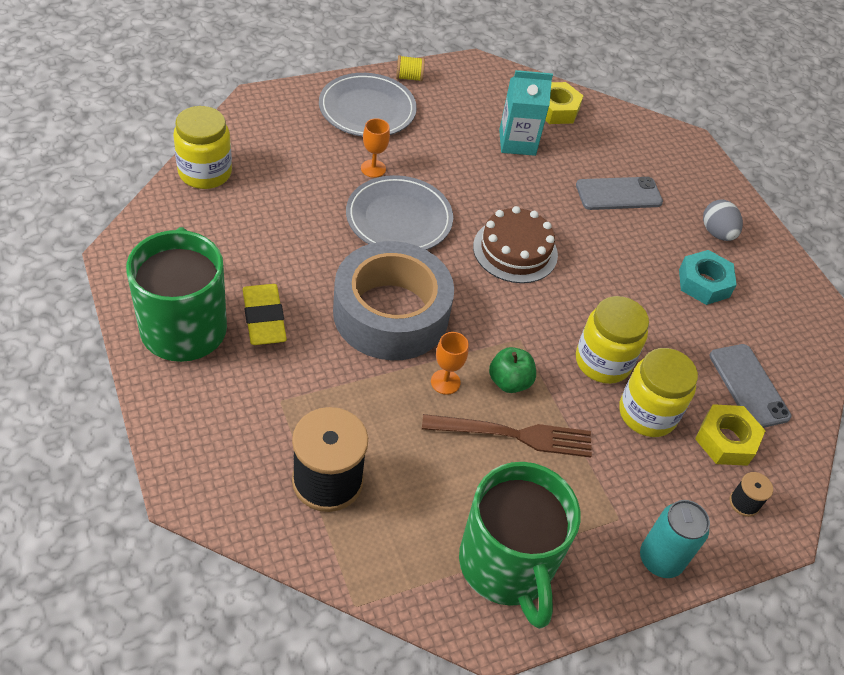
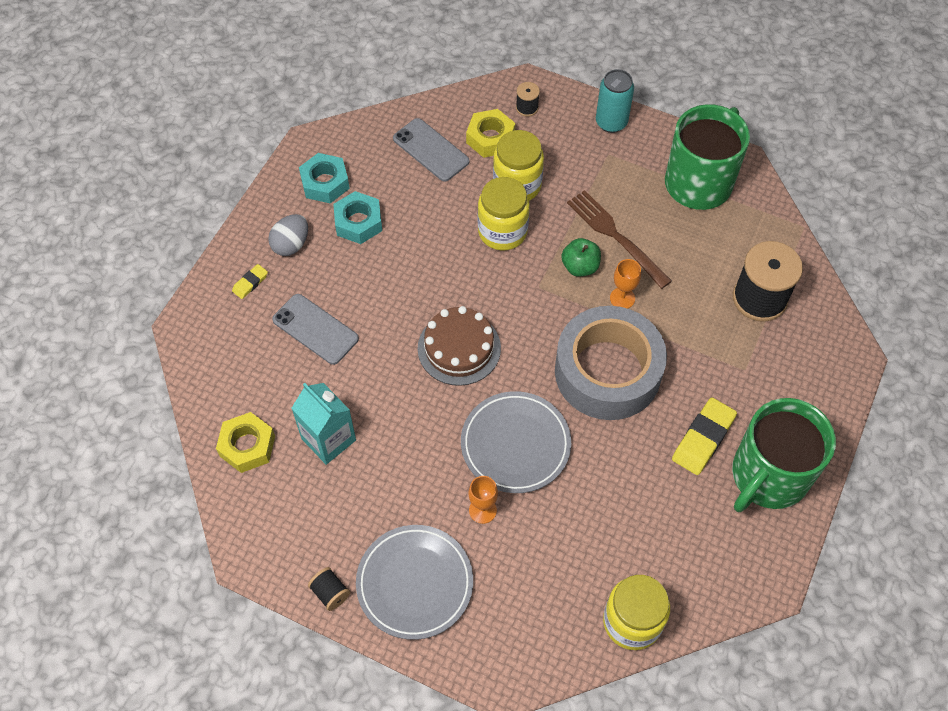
camera: 125 degrees left, 10 degrees up
(409, 77) = (330, 593): yellow spool -> black spool
(698, 191) = (250, 283): none -> yellow eraser
(748, 386) = (431, 150): grey phone -> grey phone turned 75 degrees counterclockwise
(769, 293) = (325, 183): none -> turquoise nut

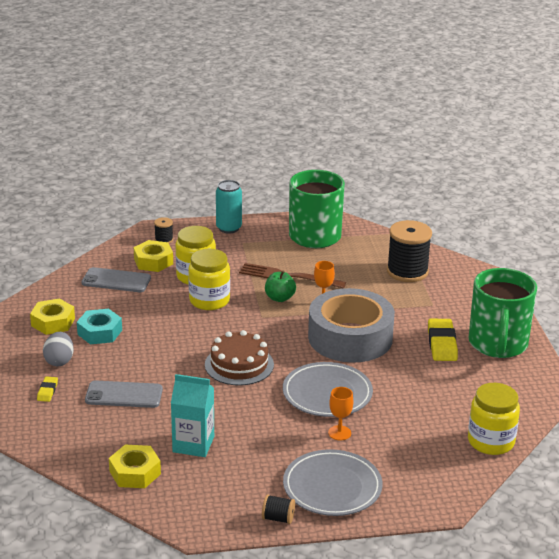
camera: 35 degrees left, 30 degrees down
(325, 183) = (53, 322): turquoise nut -> yellow nut

